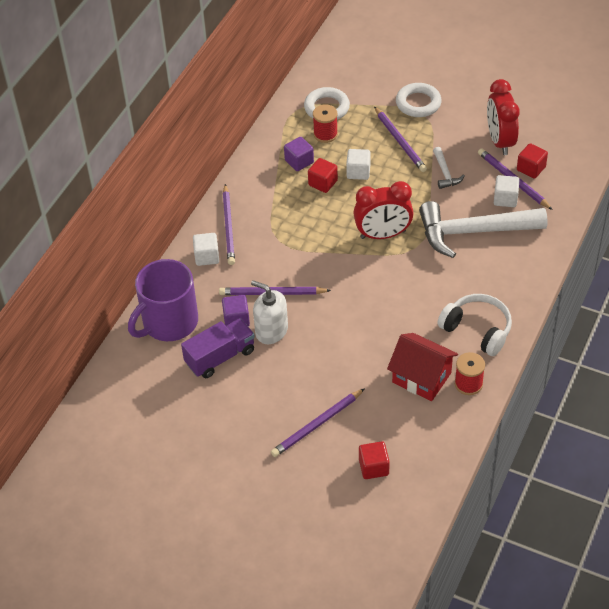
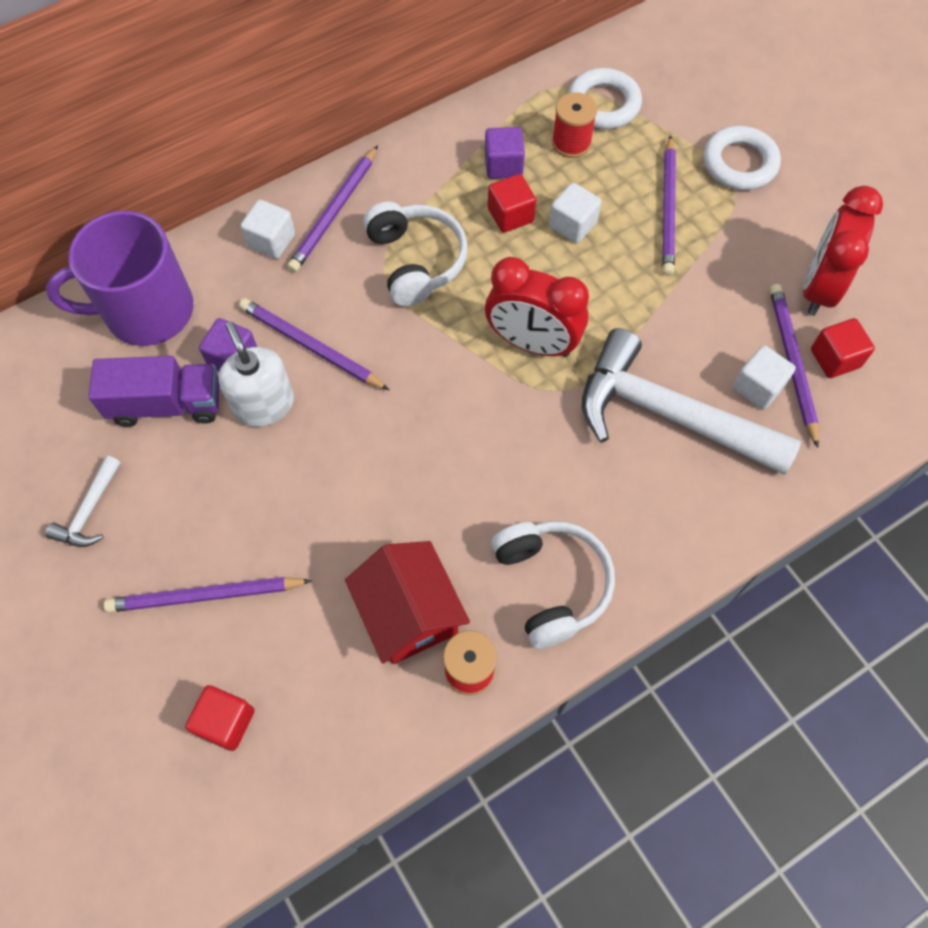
camera: 30 degrees right, 15 degrees up
(292, 228) = (416, 261): none -> white headphones
(445, 173) = (697, 295): white hammer -> white hammer (89, 511)

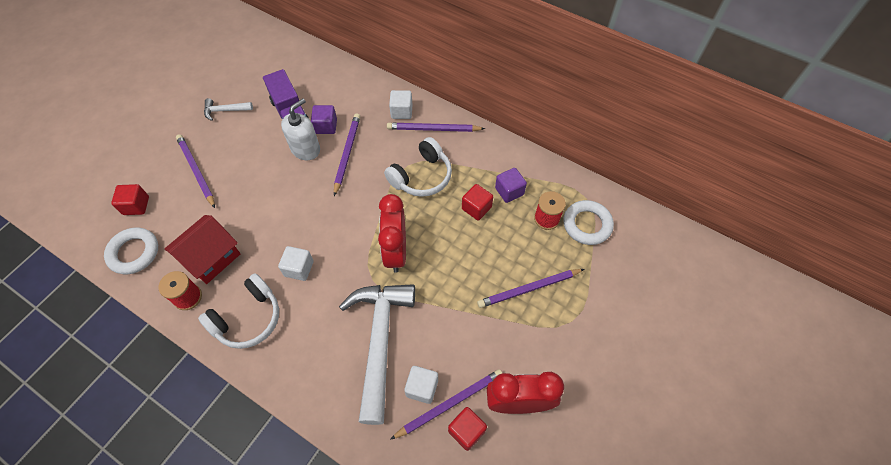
camera: 65 degrees right, 5 degrees down
(146, 311) = (337, 83): purple mug -> none
(572, 225) = (487, 241): white cube -> white cube (299, 268)
(739, 163) = (590, 319): white ring -> white ring (134, 253)

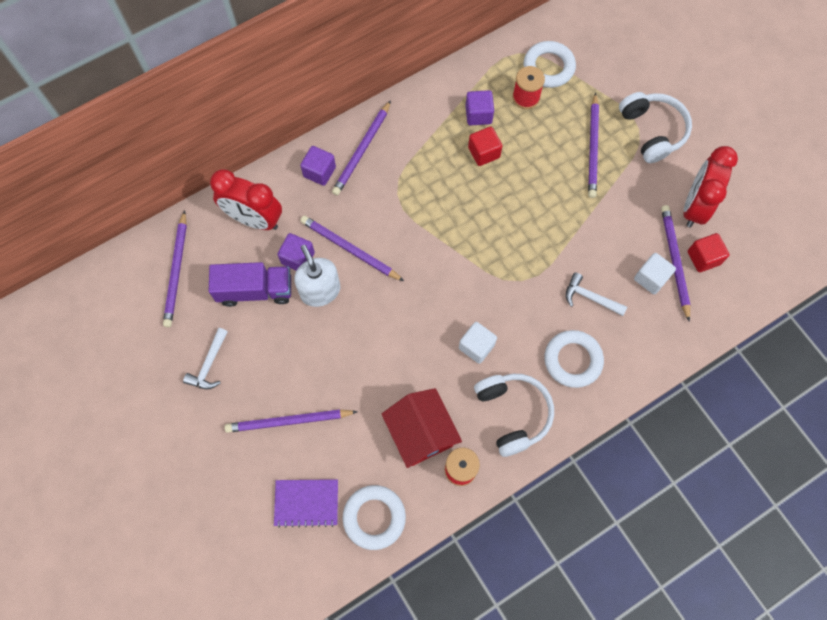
camera: 65 degrees left, 10 degrees up
(136, 206) = (306, 503): red cube -> purple notebook
(287, 67) = (177, 271): none -> purple pencil
(314, 348) = (572, 360): none -> white ring
(379, 341) = (590, 297): white hammer -> white hammer, size x0.43
(396, 251) = (499, 247): red clock -> red clock (254, 219)
(401, 111) = (319, 172): white cube -> purple cube
(421, 176) = (419, 187): white headphones -> white headphones (652, 131)

